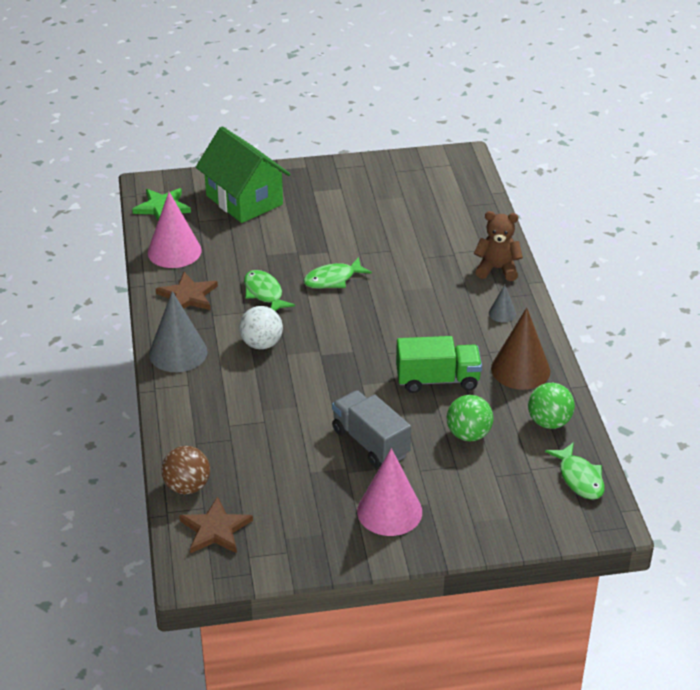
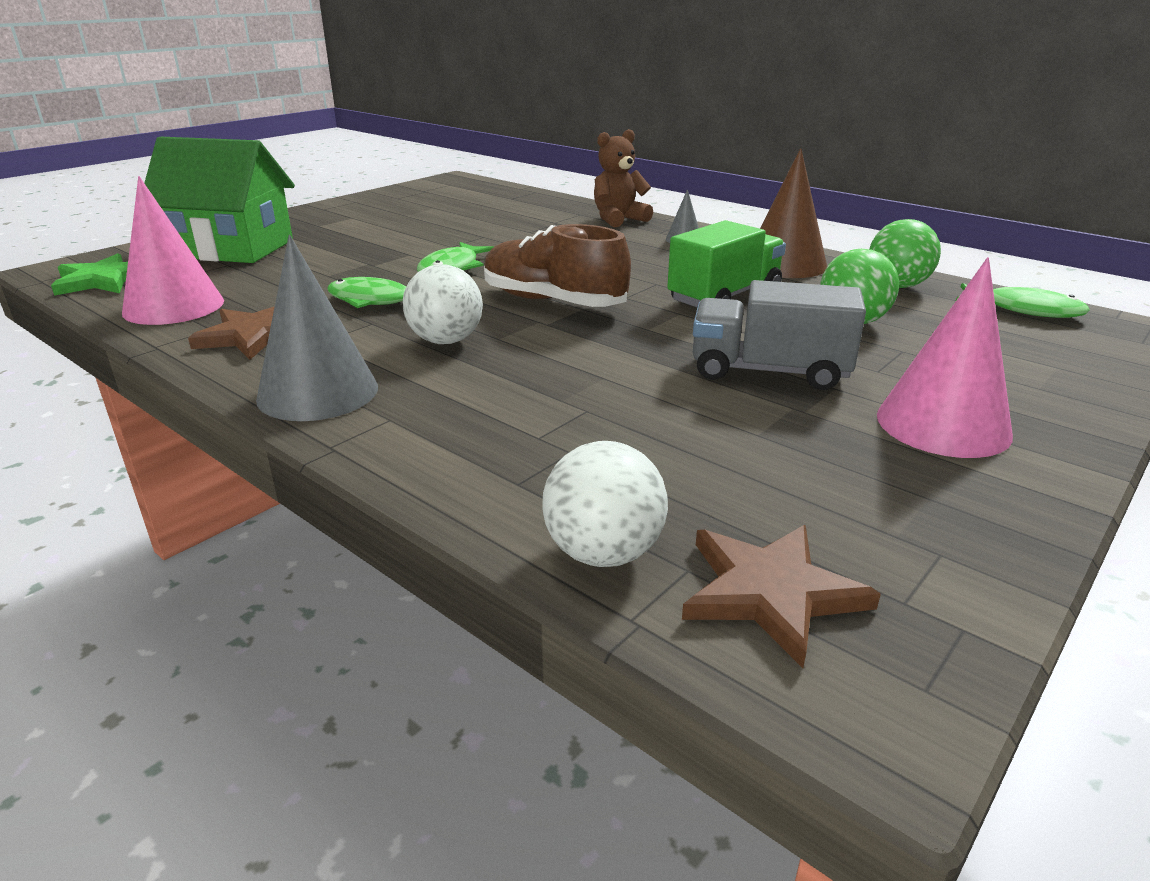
camera: 40 degrees left, 10 degrees down
(187, 487) = (603, 553): brown ball -> white ball
(346, 338) = (553, 301): none -> brown shoe

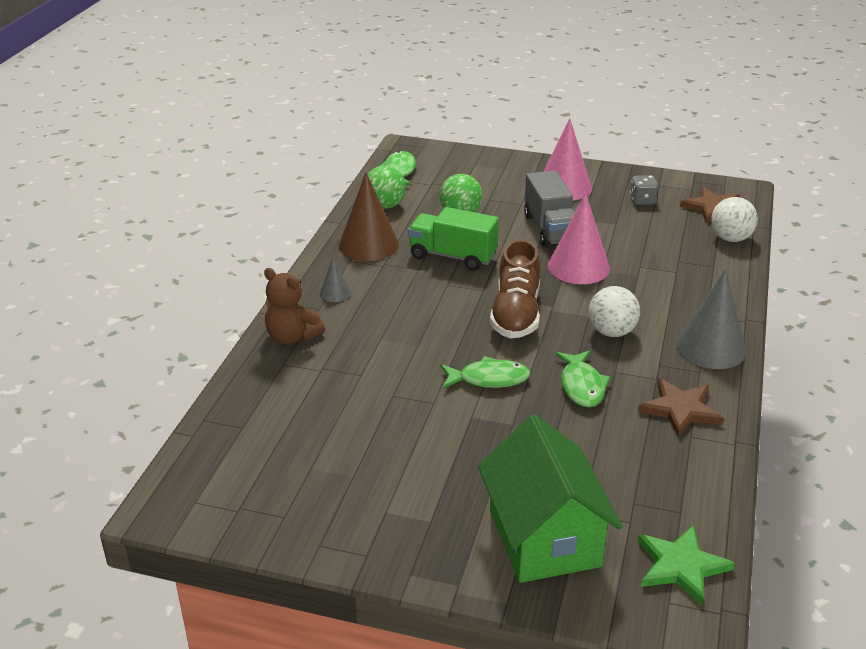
camera: 115 degrees left, 5 degrees up
(173, 306) = (681, 479): pink cone -> pink cone (578, 267)
(852, 497) = (642, 200): none -> grey dice

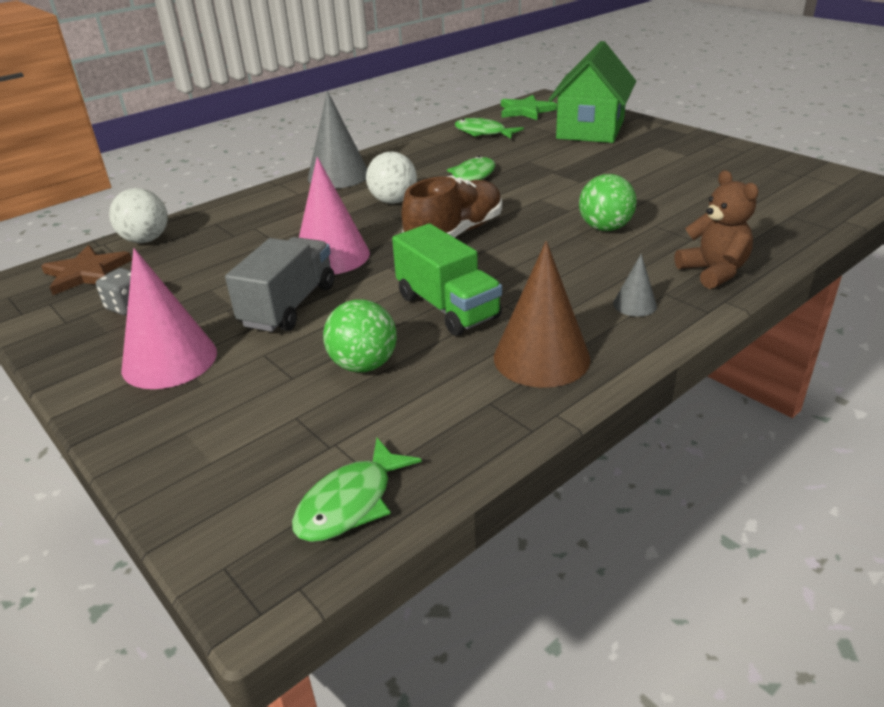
camera: 145 degrees left, 0 degrees up
(385, 205) = (455, 423): green ball -> green ball (605, 228)
(489, 379) = (539, 197): green fish -> green fish (483, 133)
(680, 409) = (422, 154): brown star -> none

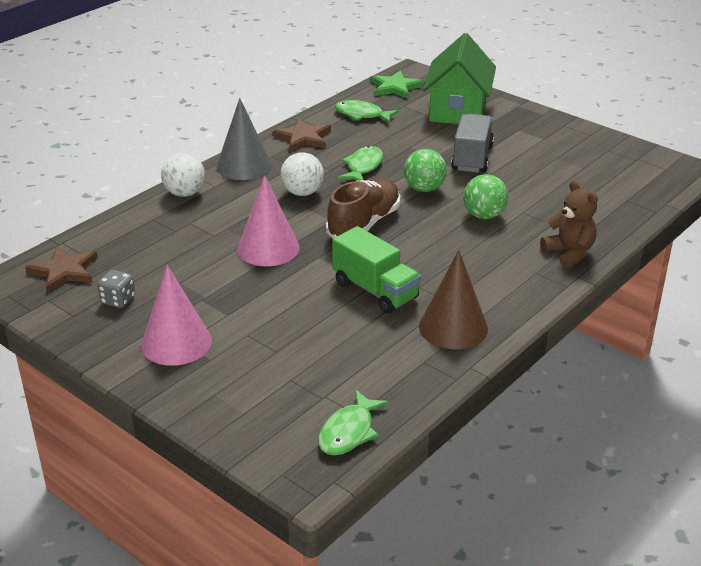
camera: 10 degrees left, 0 degrees up
(146, 240) = (99, 237): white ball -> white ball (185, 193)
(289, 305) = (250, 294): grey truck -> grey truck (472, 158)
(364, 365) = (326, 339): green ball -> green ball (424, 189)
(413, 152) = (303, 138): none -> brown star
(634, 305) = (514, 283): grey cone -> none

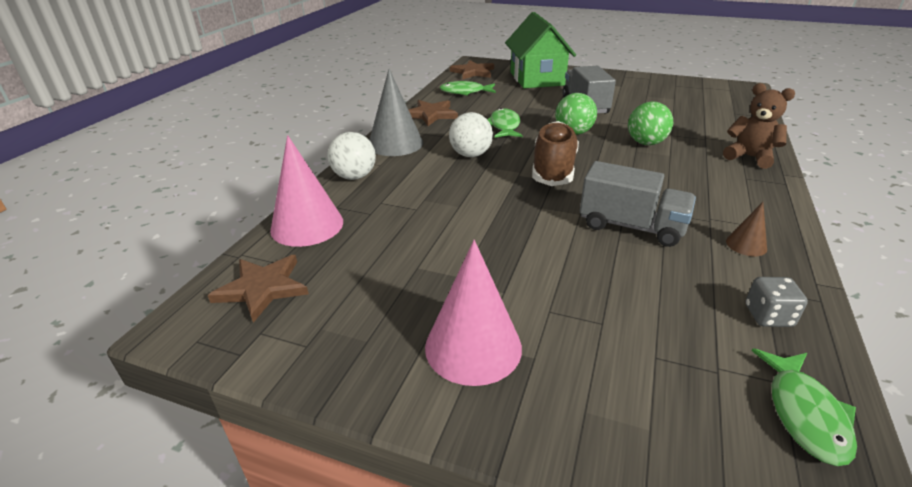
camera: 20 degrees left, 0 degrees up
(118, 300) = (356, 308): grey dice -> grey dice (768, 316)
(268, 248) = (484, 209): pink cone -> pink cone (307, 225)
(375, 290) = (631, 226): green truck -> grey truck
(395, 87) = (473, 72): green star -> brown star
(453, 327) = (746, 245): brown cone -> brown cone, size x0.49

